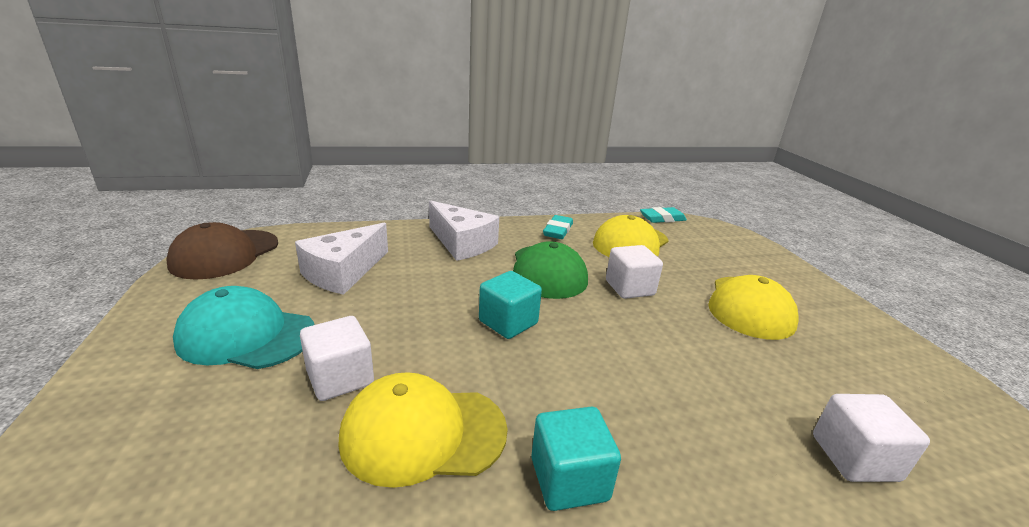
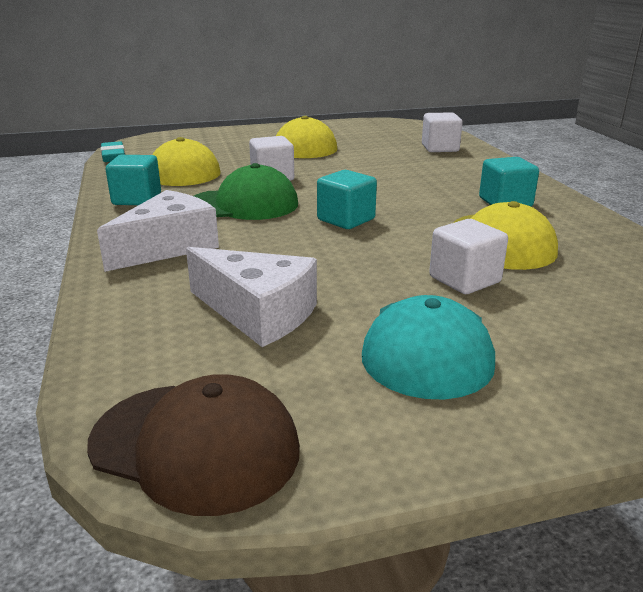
camera: 90 degrees left, 0 degrees up
(558, 231) = (137, 199): turquoise eraser -> turquoise cube

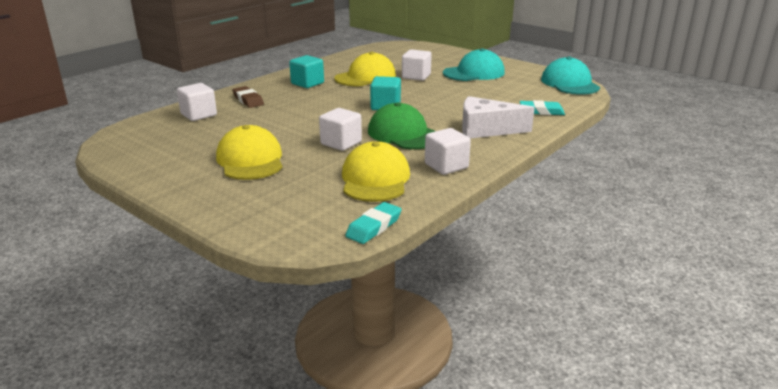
camera: 125 degrees left, 0 degrees up
(137, 199) = (446, 166): turquoise cube -> white cube
(139, 314) = (541, 111): none -> turquoise eraser
(195, 445) = (569, 83): brown cap -> turquoise cap
(258, 313) = (501, 96): white cheese -> none
(465, 168) = (248, 100): none -> brown eraser

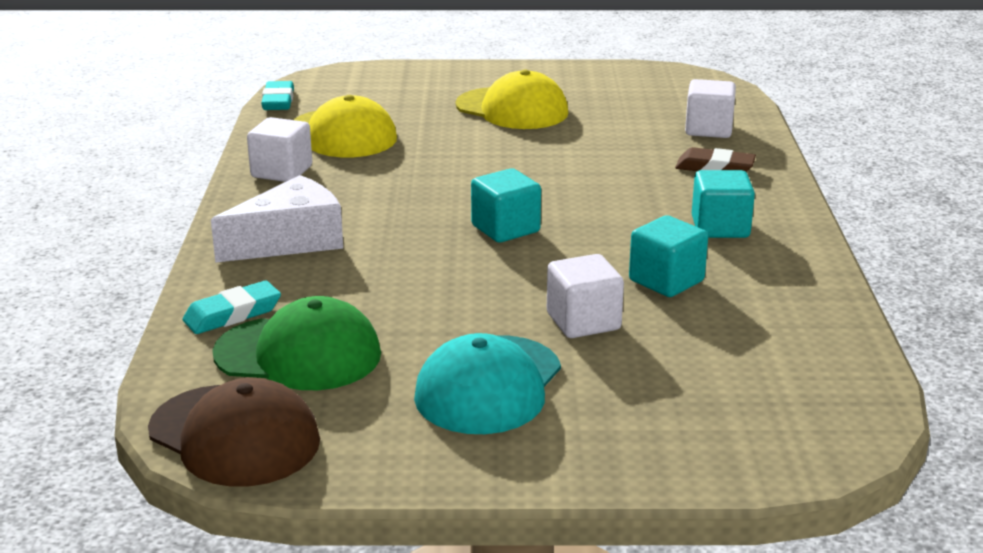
camera: 140 degrees right, 0 degrees up
(341, 143) = (455, 156): white cube -> none
(365, 77) = (666, 281): yellow cap -> turquoise cube
(404, 134) = (398, 194): green cap -> green cap (298, 354)
(569, 83) = (234, 436): turquoise cap -> brown cap

